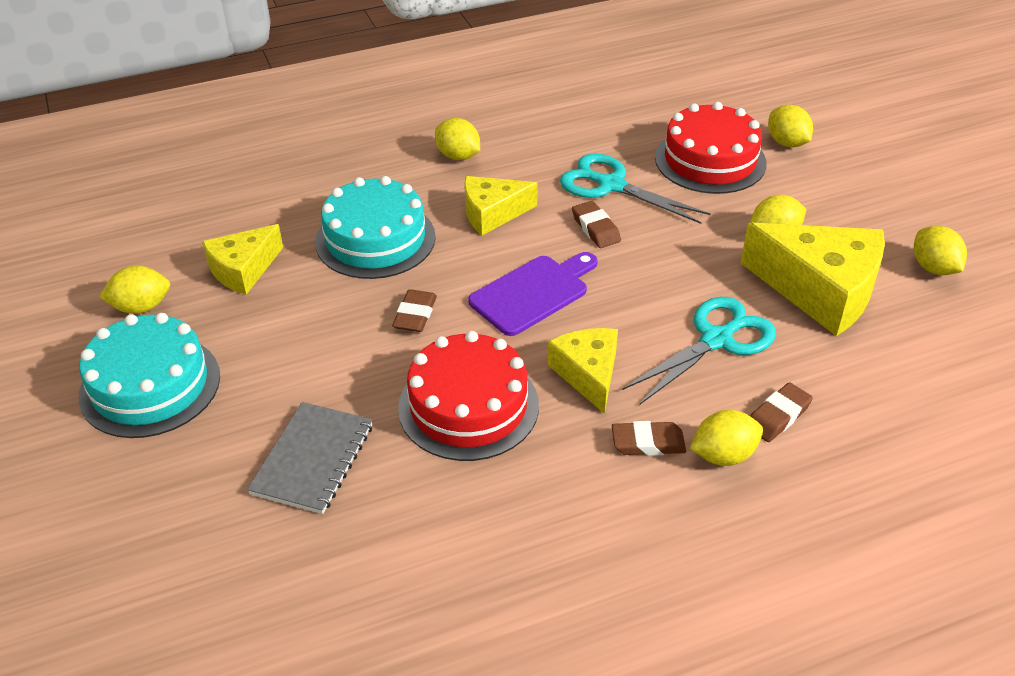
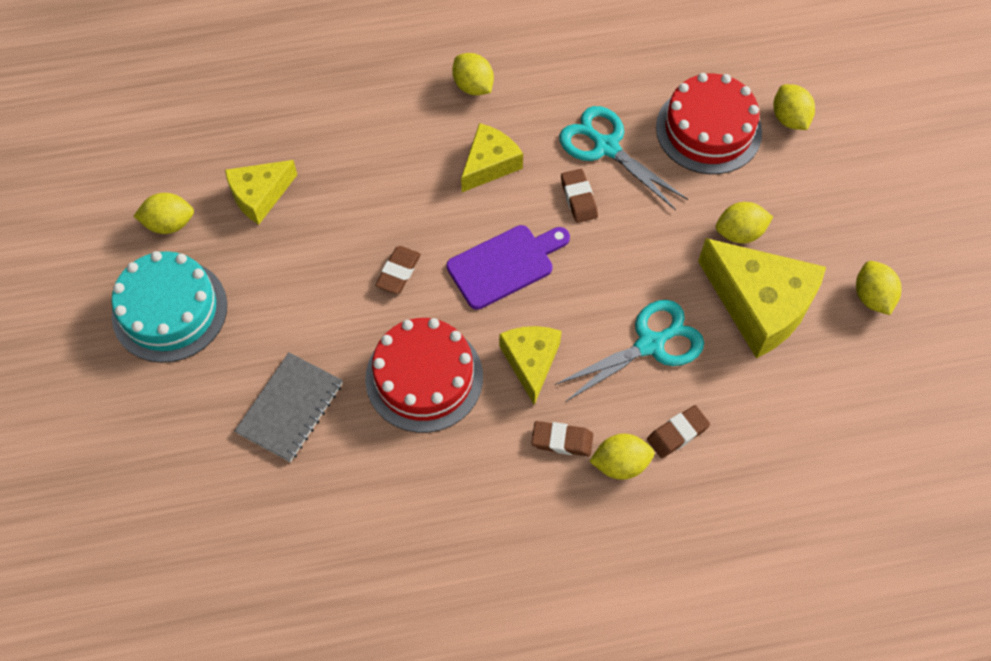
camera: 10 degrees right, 20 degrees up
(375, 239) = (379, 178): turquoise cake -> none
(492, 213) = (489, 164): yellow cheese -> yellow cheese turned 135 degrees clockwise

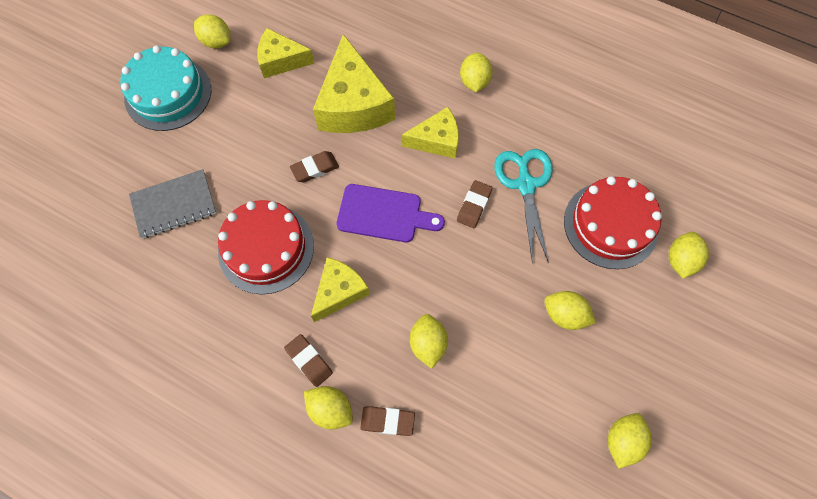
camera: 40 degrees right, 5 degrees up
(650, 344) = (428, 344): turquoise scissors -> yellow lemon
(759, 305) = (530, 378): yellow cheese -> yellow cheese (353, 104)

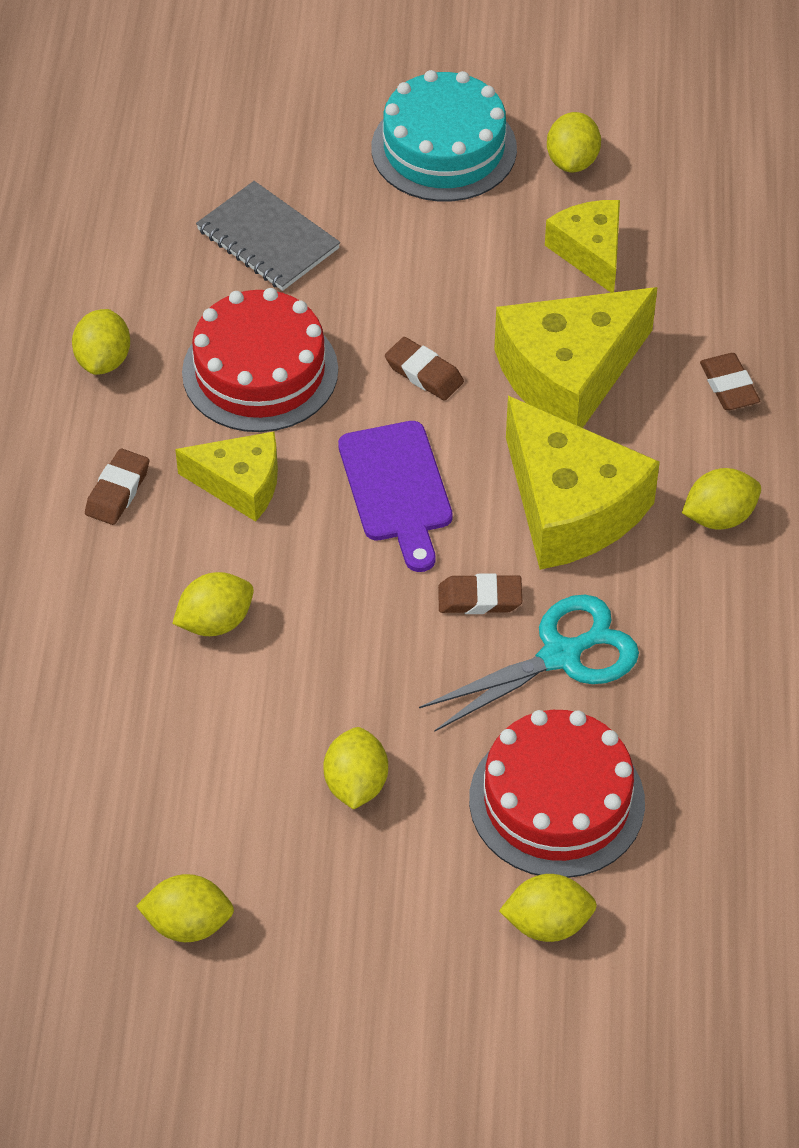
camera: 65 degrees right, 15 degrees down
(330, 409) = (61, 543): yellow lemon -> yellow lemon (103, 360)
(387, 421) = (76, 616): brown eraser -> brown eraser (728, 386)
(436, 140) = (570, 506): yellow cheese -> yellow cheese, size x1.68

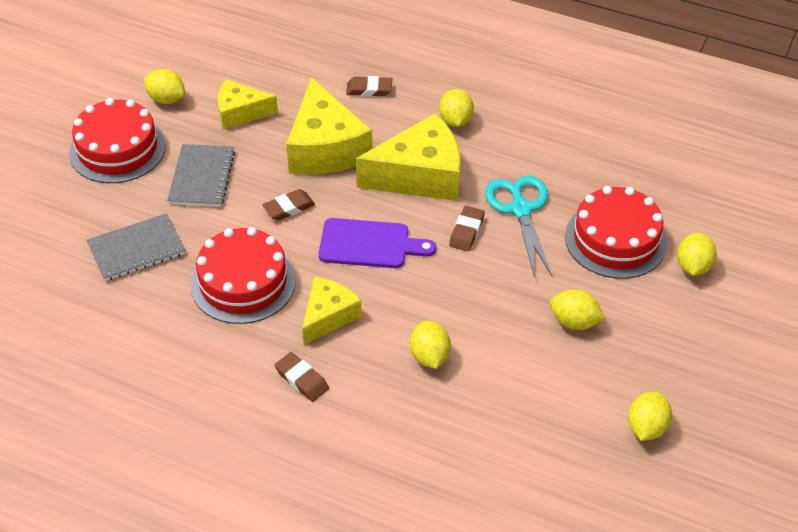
camera: 70 degrees left, 5 degrees down
(103, 360) = (187, 359): yellow lemon -> none
(435, 257) = (202, 177): none -> grey notebook
(444, 148) = (117, 149): turquoise cake -> red cake

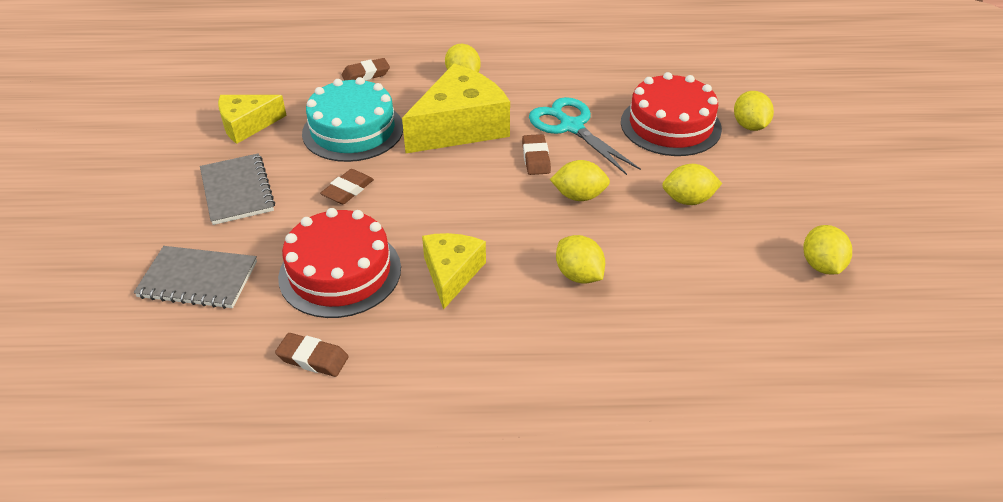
camera: 25 degrees left, 5 degrees down
(117, 149) = (126, 192): red cake -> none
(136, 249) = (198, 279): grey notebook -> grey notebook turned 60 degrees clockwise
(166, 99) = (159, 134): yellow lemon -> yellow lemon (579, 196)
(302, 379) = (463, 344): brown eraser -> brown eraser (313, 358)
(325, 148) = (353, 130): yellow cheese -> turquoise cake
(369, 244) = (450, 196): purple cutting board -> none

